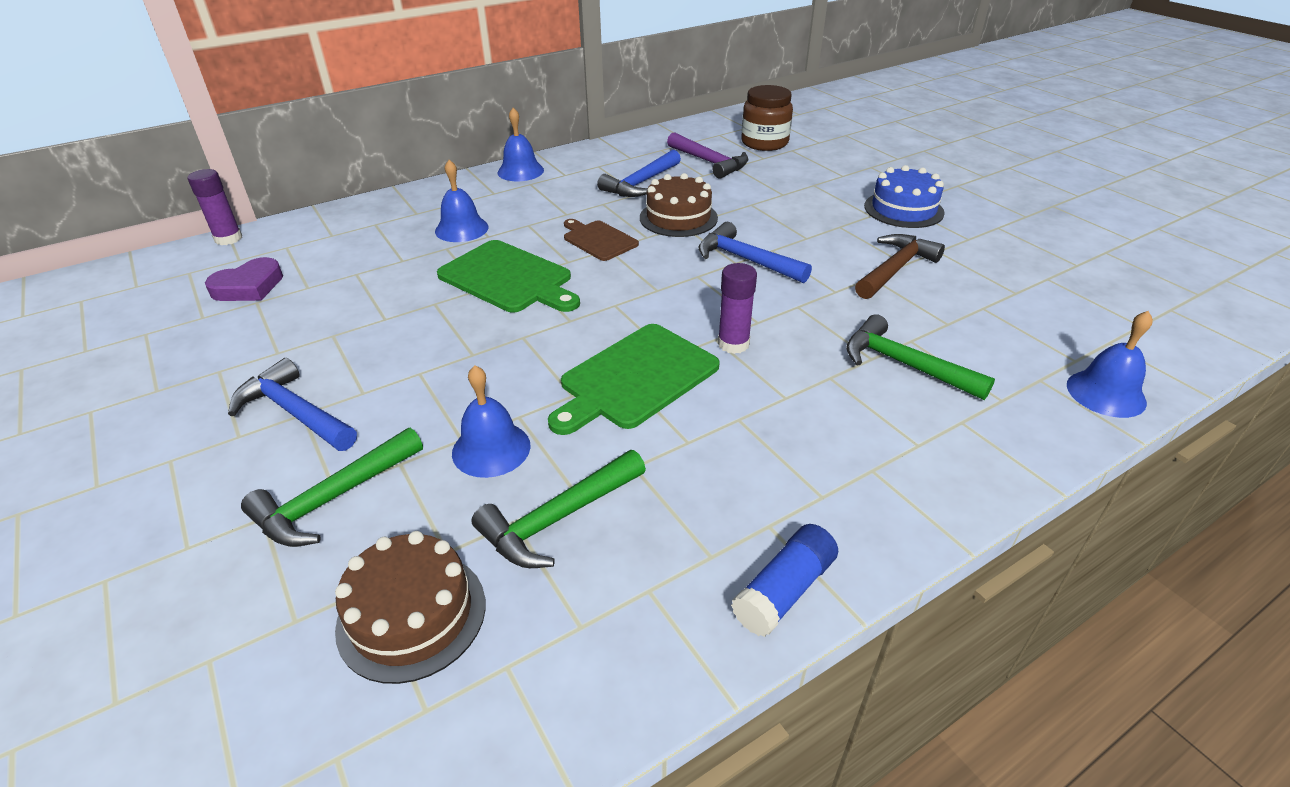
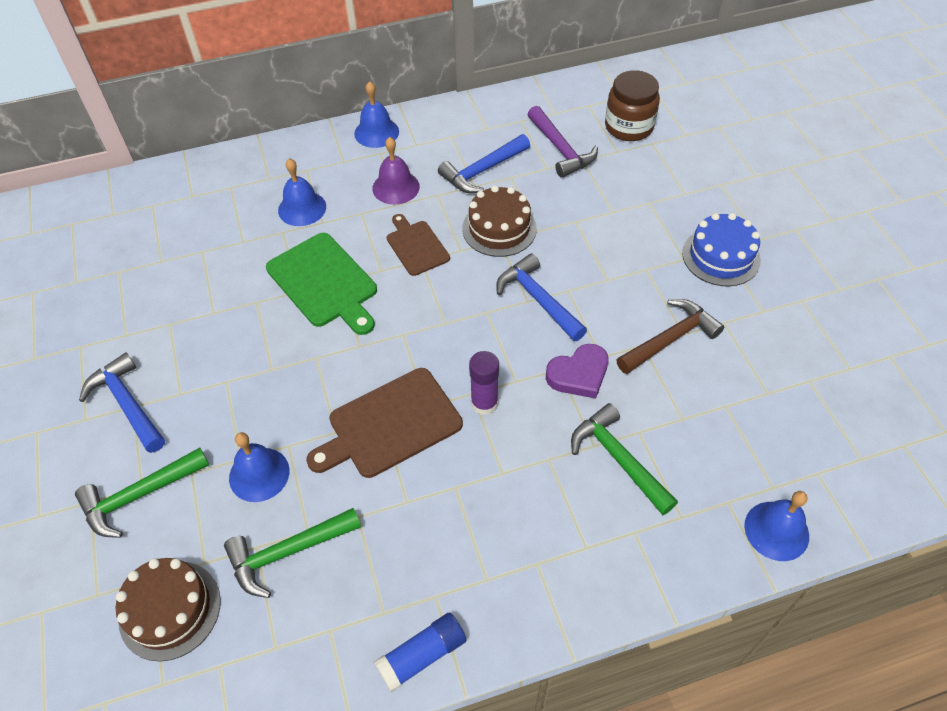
camera: 15 degrees right, 15 degrees up
(228, 239) = (108, 185): purple glue stick -> none
(249, 286) = (115, 251): purple heart -> purple heart (578, 374)
(557, 203) = (396, 187): none -> purple bell
(635, 378) = (390, 425): green cutting board -> brown cutting board

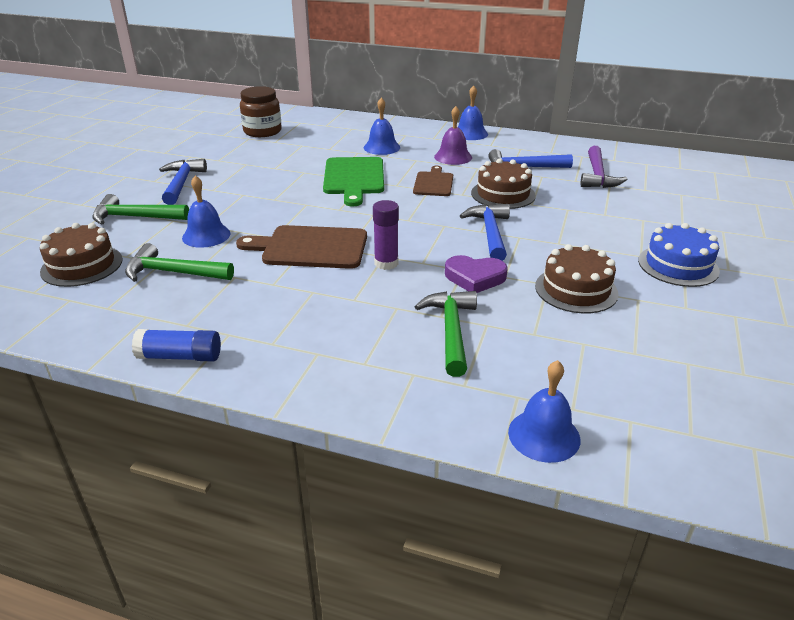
camera: 35 degrees right, 20 degrees down
(628, 127) = (669, 181): brown jar -> brown jar (262, 131)
(670, 339) = (576, 290): brown hammer -> brown cake

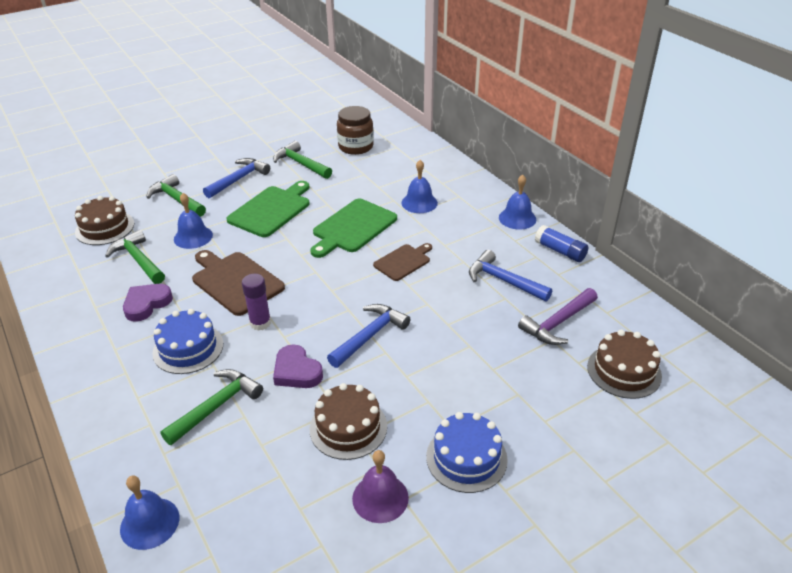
camera: 40 degrees right, 5 degrees up
(180, 356) = (64, 329): blue glue stick -> blue glue stick (560, 251)
(229, 155) = (301, 164): none -> green hammer
(245, 298) = (147, 304): none -> purple heart
(256, 192) = (271, 210): none -> green cutting board
(350, 308) = (188, 348): none -> blue cake
(453, 157) = (461, 239): purple bell -> purple bell (380, 498)
(503, 194) = (440, 301): brown cake -> brown cake (624, 371)

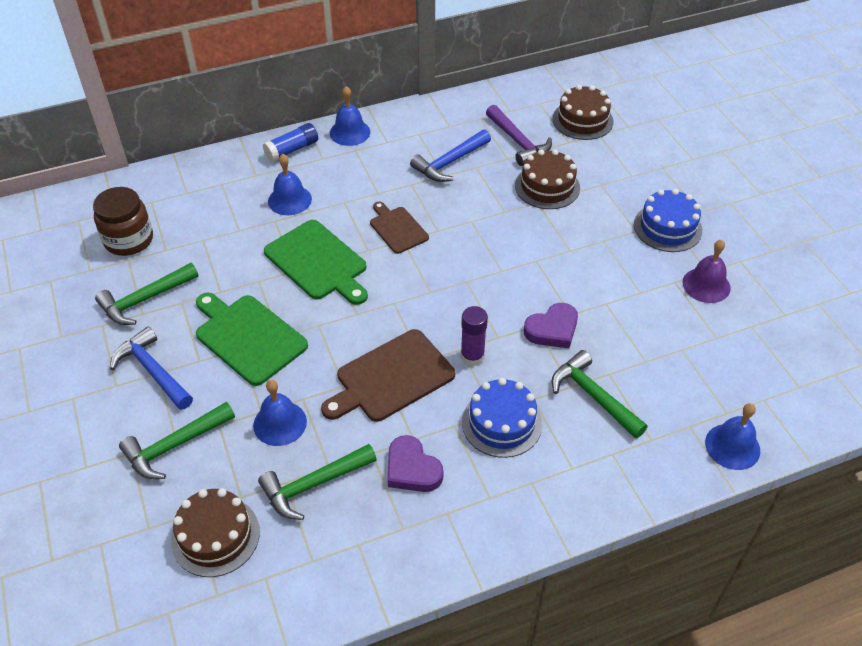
camera: 80 degrees left, 10 degrees up
(348, 427) = (629, 297): brown cake -> brown cake (547, 186)
(370, 336) = (511, 269): blue hammer -> none
(560, 251) = (415, 116): blue glue stick -> blue glue stick (292, 150)

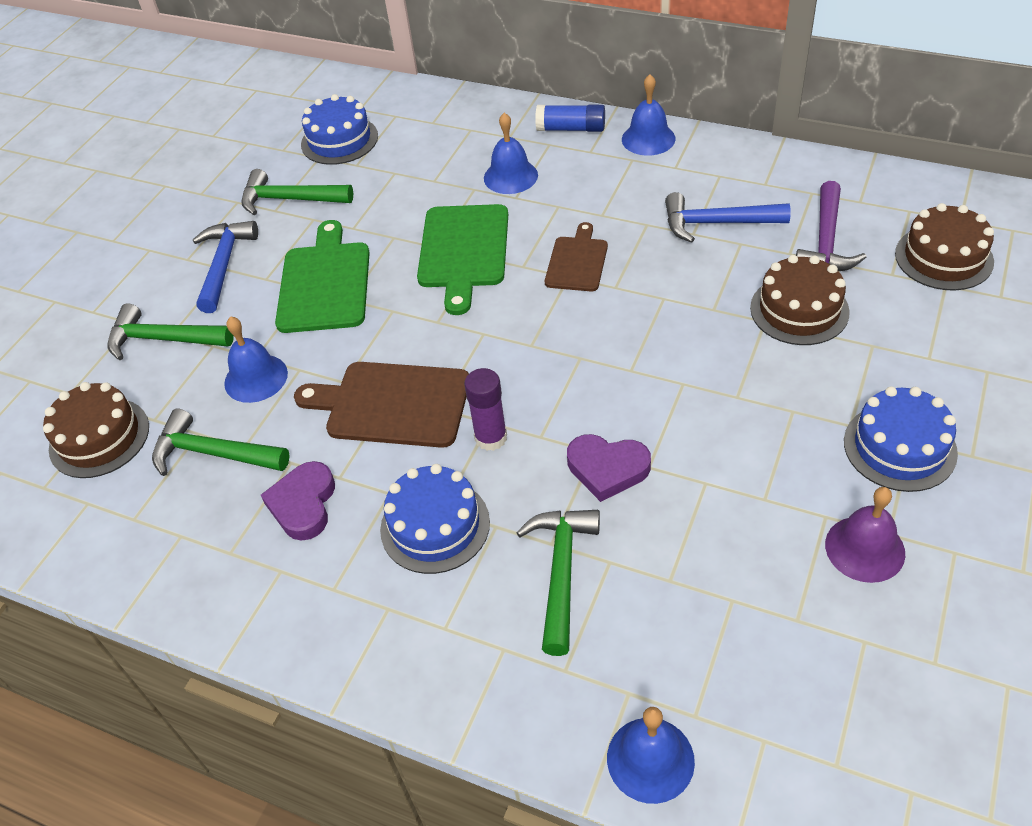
camera: 50 degrees right, 0 degrees up
(129, 240) = (339, 140): brown jar -> blue cake

